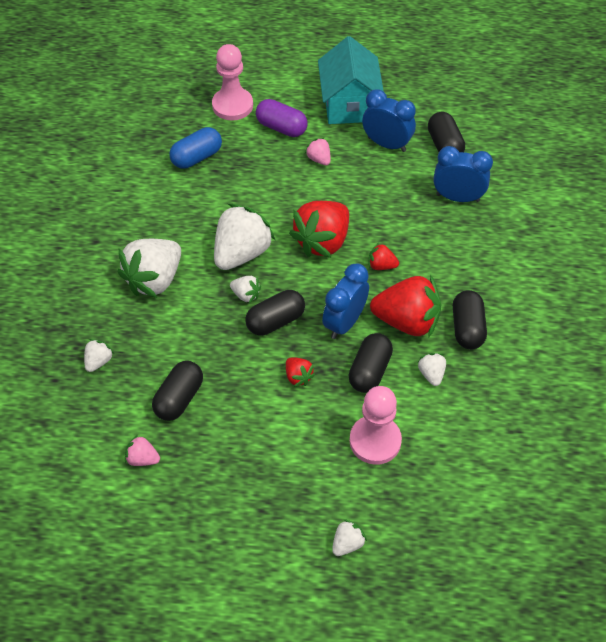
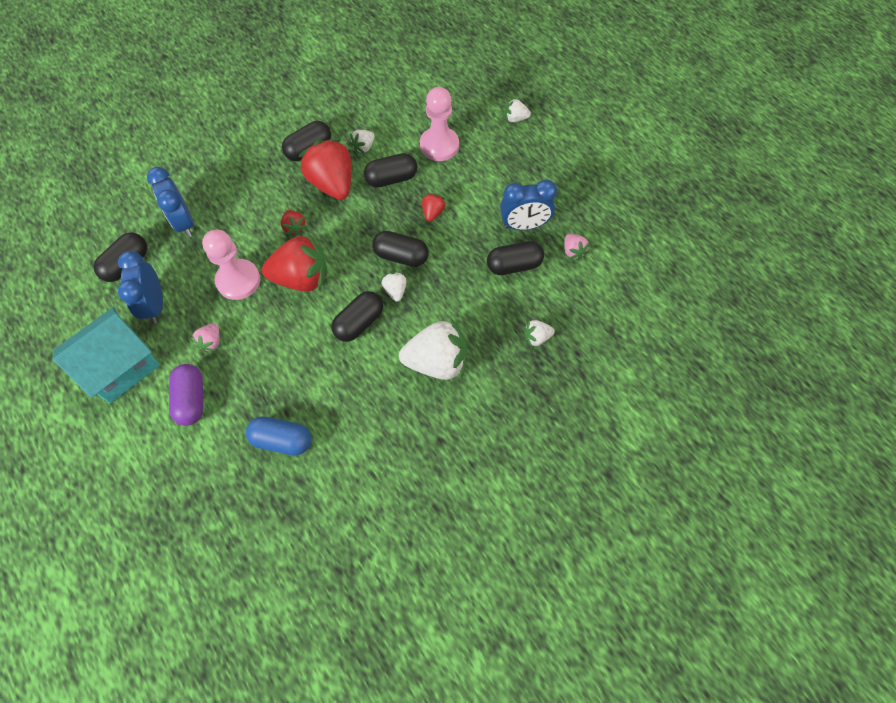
camera: 130 degrees left, 10 degrees up
(232, 105) = (190, 464): pink pawn -> pink pawn (238, 280)
(242, 253) = (359, 322): white strawberry -> black capsule
(344, 323) = (365, 216): blue clock -> blue clock (524, 225)

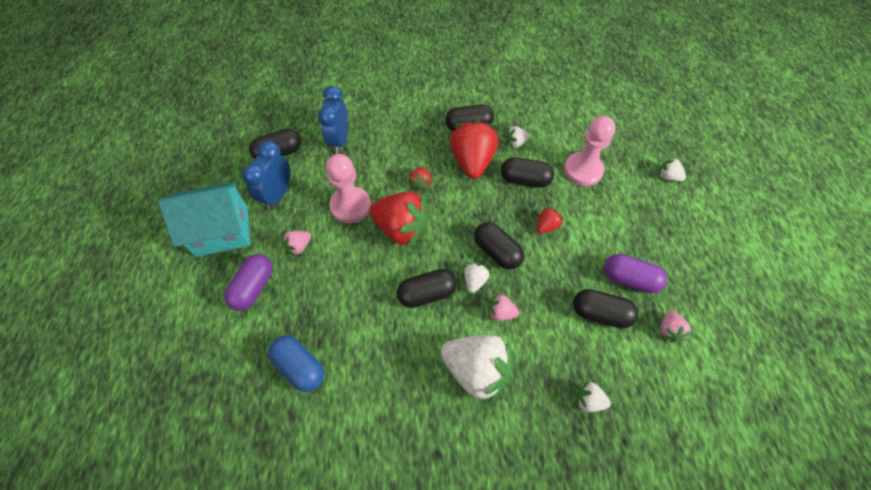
camera: 30 degrees right, 5 degrees down
(432, 306) = (500, 313): none -> pink strawberry
(524, 225) = (629, 279): blue clock -> purple capsule

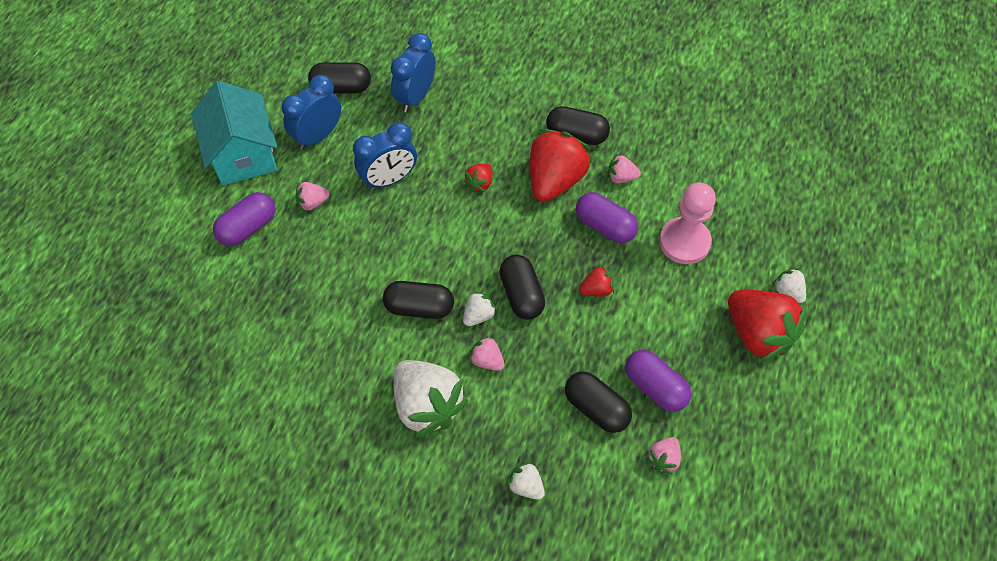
camera: 25 degrees right, 0 degrees up
(222, 231) = (243, 154): turquoise house -> turquoise house turned 60 degrees clockwise
(300, 367) = (256, 325): blue capsule -> none
(351, 206) = (389, 179): pink pawn -> blue clock
(401, 229) = (430, 227): red strawberry -> red strawberry (758, 334)
(515, 143) = (621, 177): white strawberry -> pink strawberry
(525, 180) = (605, 226): black capsule -> purple capsule

